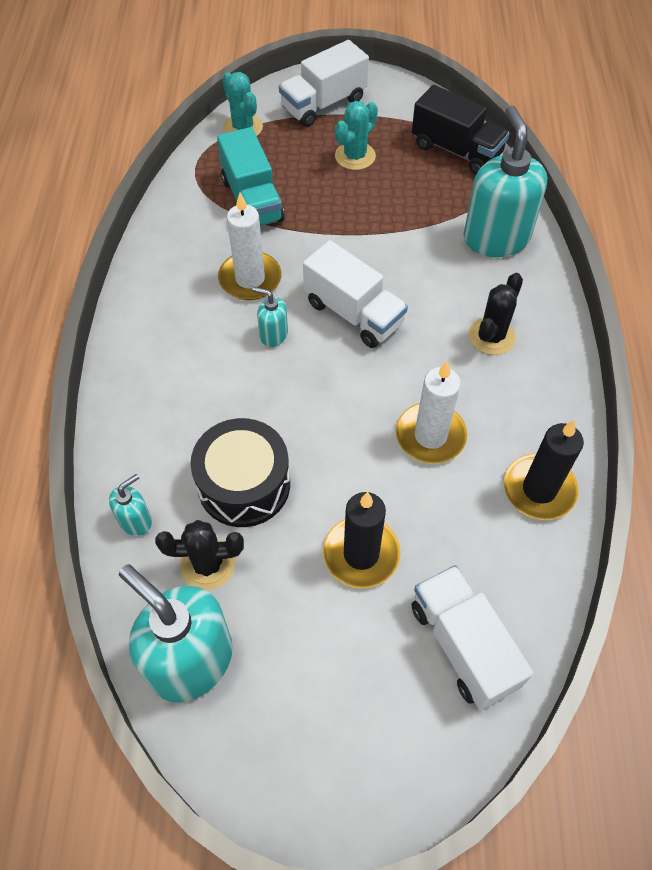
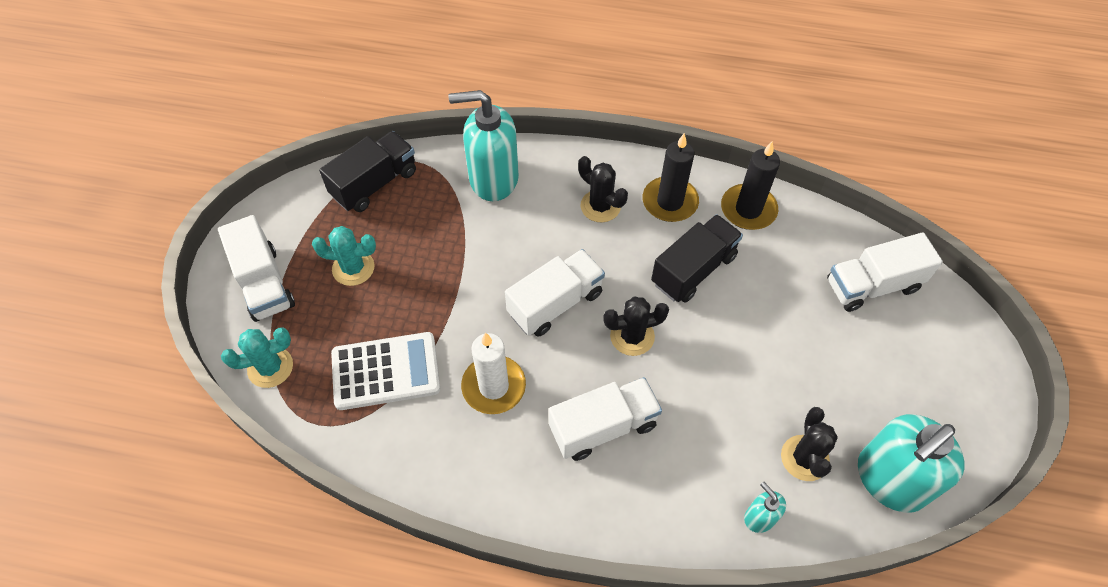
camera: 80 degrees left, 0 degrees up
(220, 371) = (603, 427): none -> white truck
(244, 484) = (729, 419): black drum -> none
(252, 200) = (386, 371): turquoise truck -> white calculator
(273, 334) = (567, 374): turquoise soap dispenser -> none
(329, 385) = (632, 336): none -> black cactus
(355, 156) = (353, 268): turquoise cactus -> turquoise cactus turned 45 degrees counterclockwise
(361, 554) = (798, 339): black candle -> black candle (670, 202)
(430, 436) = (693, 270): white candle -> black truck

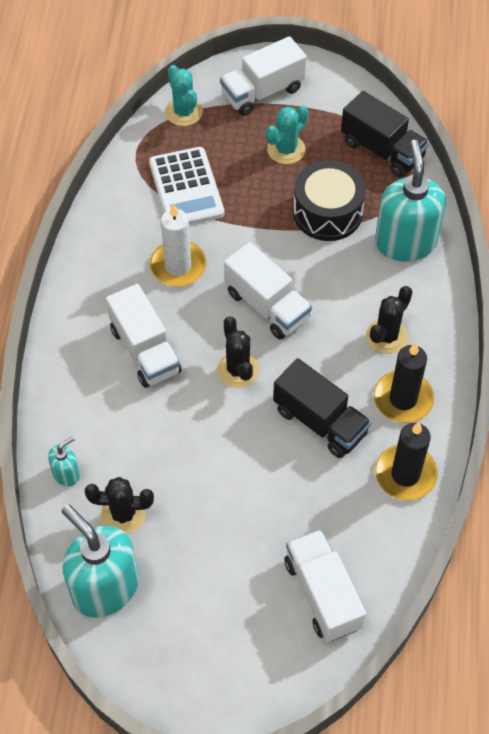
camera: 85 degrees right, 0 degrees up
(353, 268) = (286, 149): turquoise cactus -> turquoise cactus turned 45 degrees clockwise
(445, 238) = (327, 212): none -> black drum

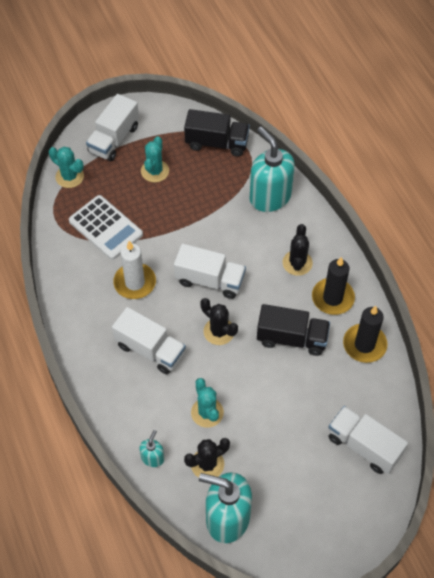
camera: 30 degrees left, 0 degrees up
(162, 455) = (207, 412): none -> turquoise cactus
(327, 212) = (209, 200): black drum -> none

